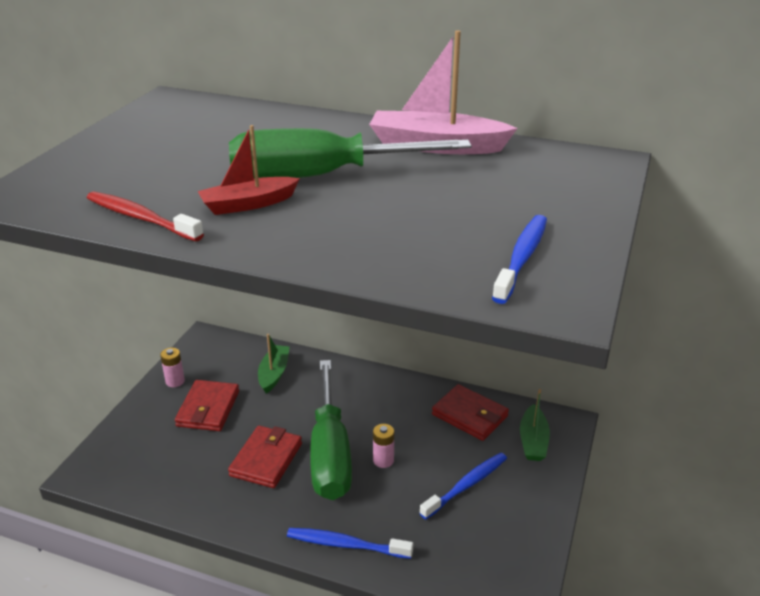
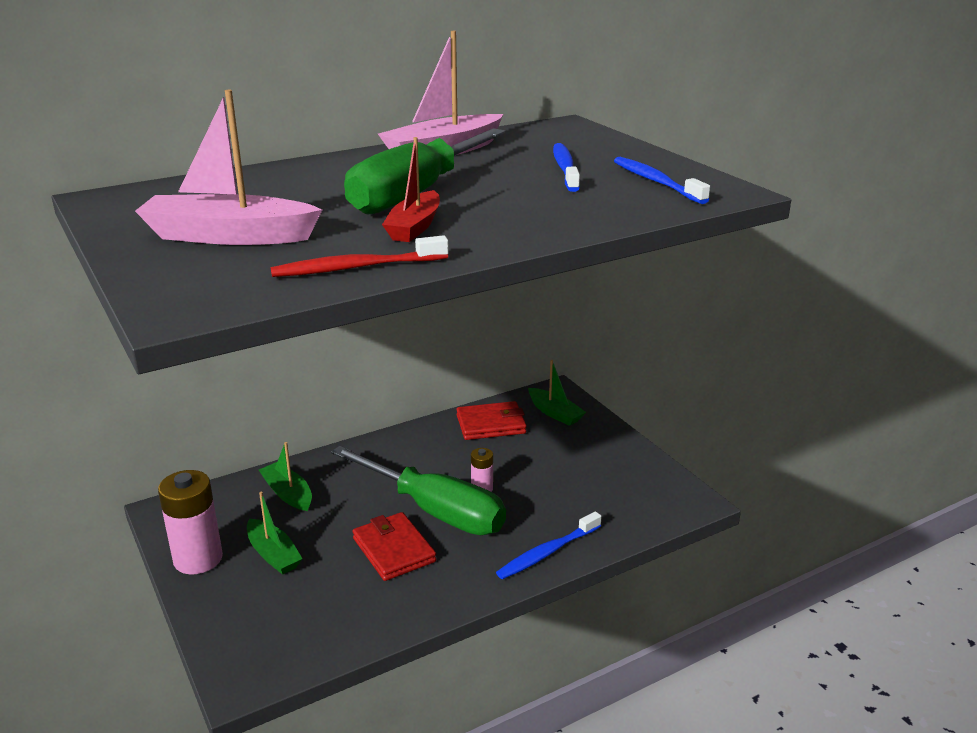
camera: 50 degrees left, 5 degrees down
(149, 157) = (229, 236): none -> pink boat
(175, 381) = (198, 559): pink battery -> pink battery, size x1.96
(208, 408) = (273, 555): red wallet -> green boat
(466, 485) = (560, 464): blue toothbrush -> blue toothbrush (565, 168)

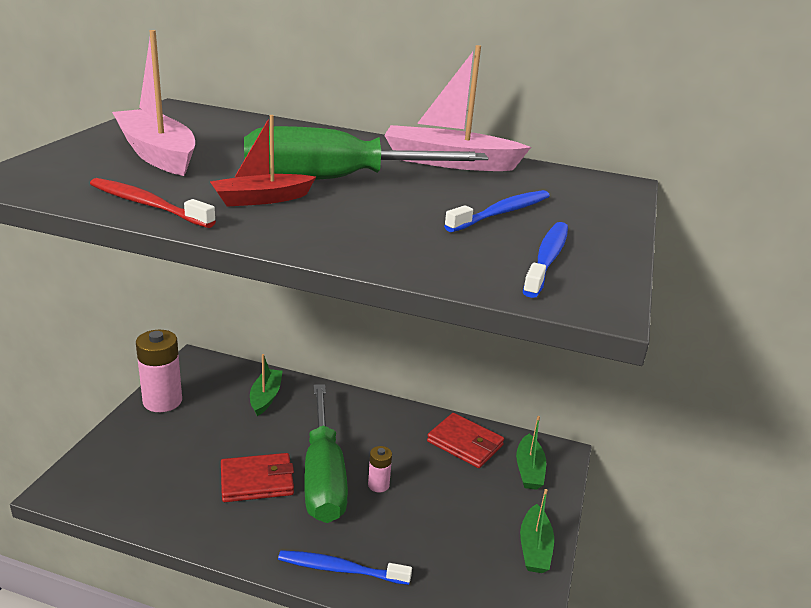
camera: 45 degrees right, 0 degrees up
(273, 555) = (196, 429): green boat -> green boat (534, 548)
(394, 550) = (257, 481): red wallet -> red wallet turned 60 degrees clockwise

